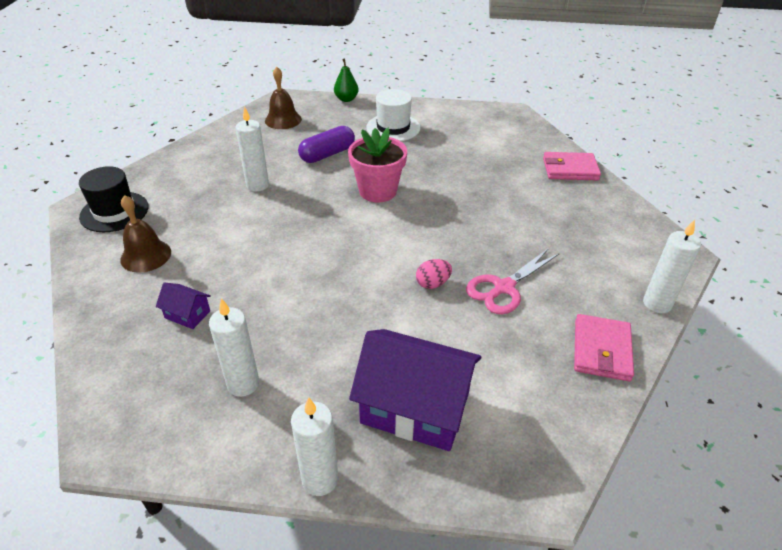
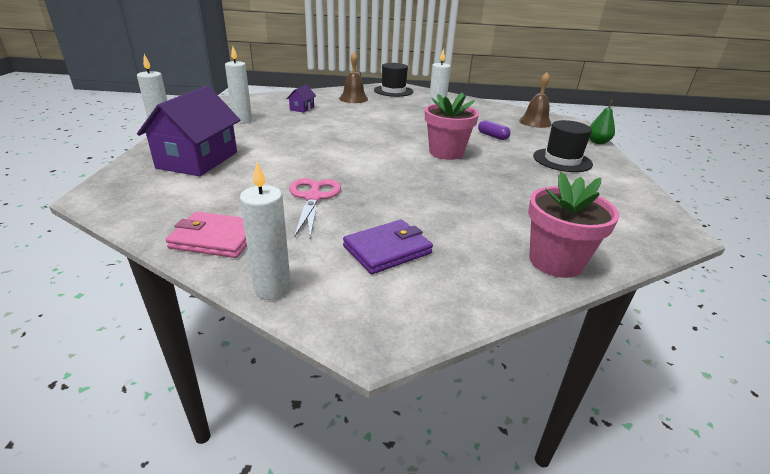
camera: 85 degrees right, 10 degrees down
(327, 154) = (492, 136): purple capsule -> purple capsule, size x0.64
(393, 128) = (562, 160): white hat -> black hat
(433, 283) = (322, 169): pink egg -> none
(503, 288) = (313, 197): pink scissors -> pink scissors turned 45 degrees clockwise
(570, 169) = (555, 261): pink wallet -> pink flower pot
(582, 243) = (387, 250): none -> purple wallet

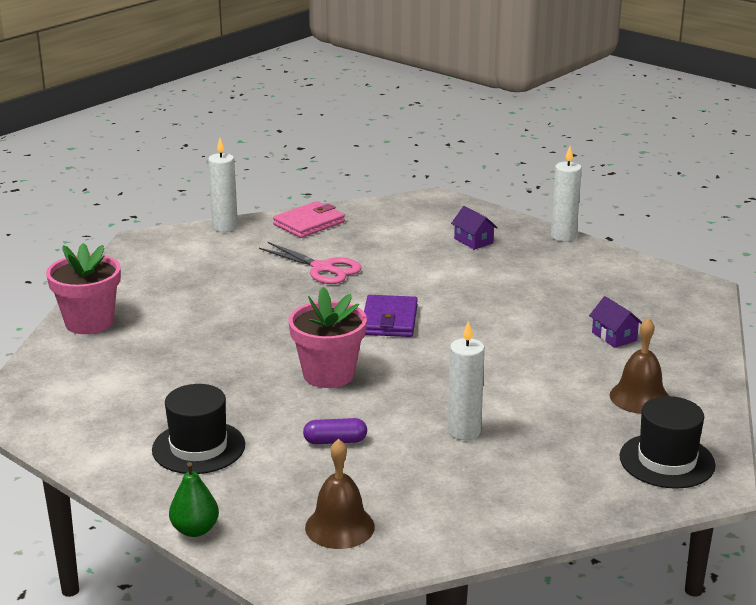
camera: 130 degrees right, 5 degrees down
(198, 160) = (473, 241): purple house -> purple house, size x0.44
(242, 121) = (588, 285): white candle -> none
(387, 250) = (205, 270): purple wallet -> purple wallet (389, 320)

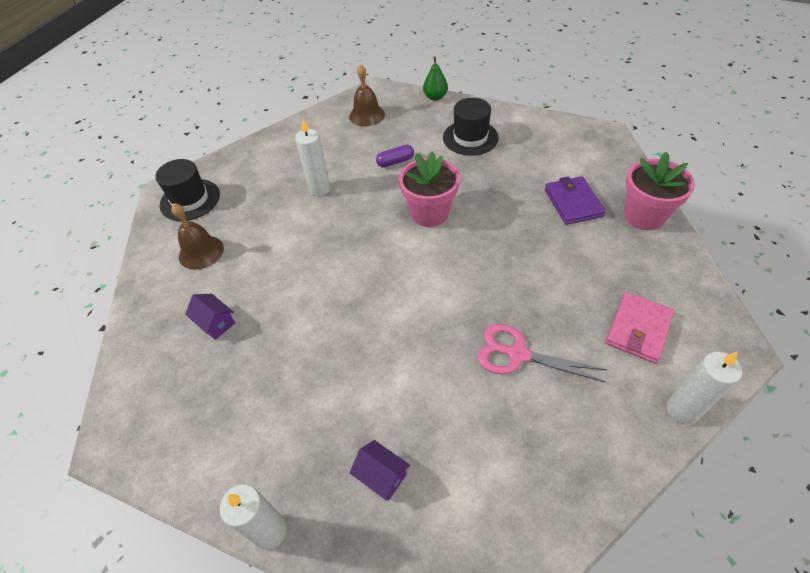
camera: 165 degrees right, 25 degrees up
(309, 223) = (596, 455): pink wallet -> pink wallet (638, 329)
(389, 320) = (414, 288): purple wallet -> purple wallet (573, 203)

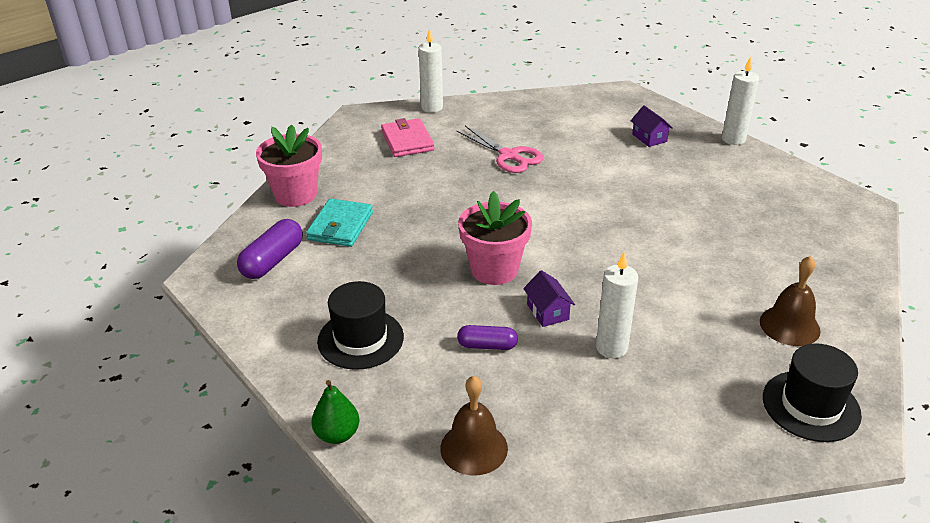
camera: 155 degrees left, 15 degrees down
(215, 323) = (770, 253): purple house -> purple house (547, 312)
(573, 203) = (340, 226): purple wallet -> turquoise wallet
(581, 159) = (273, 261): none -> purple capsule
(638, 329) = (407, 141): pink wallet -> pink wallet turned 75 degrees counterclockwise

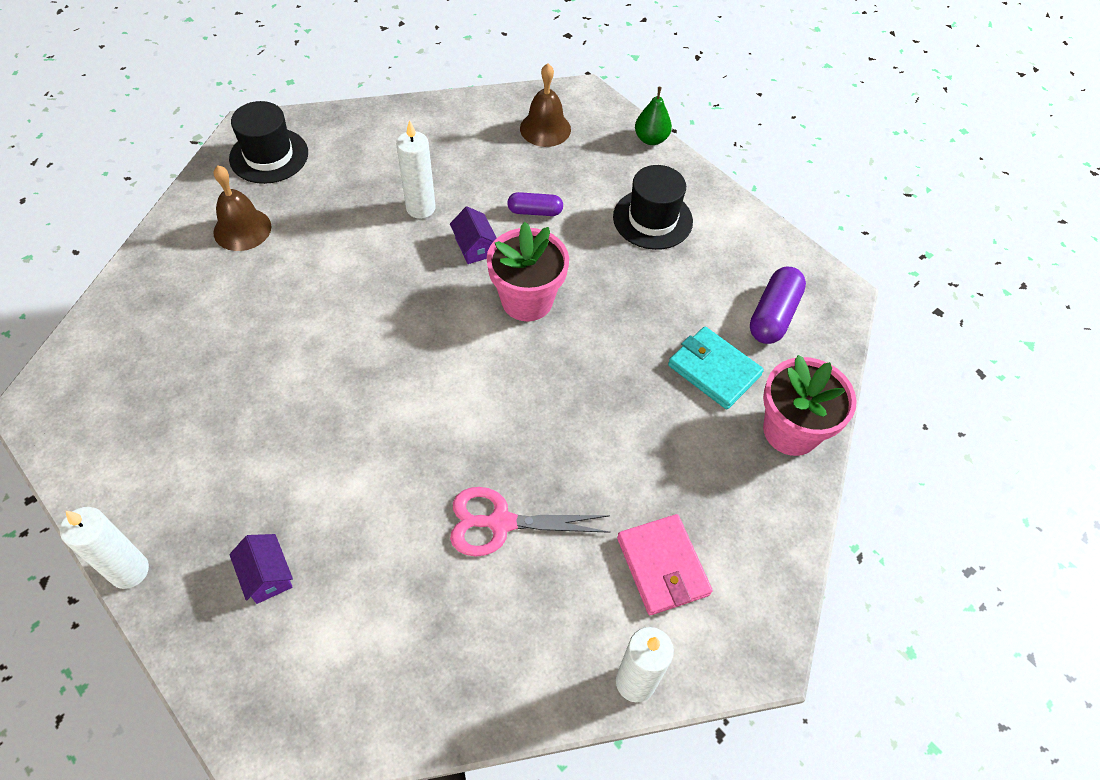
camera: 175 degrees right, 20 degrees up
(340, 226) = (714, 370): turquoise wallet -> turquoise wallet turned 60 degrees counterclockwise
(509, 156) = (501, 523): pink scissors -> pink scissors turned 45 degrees counterclockwise

